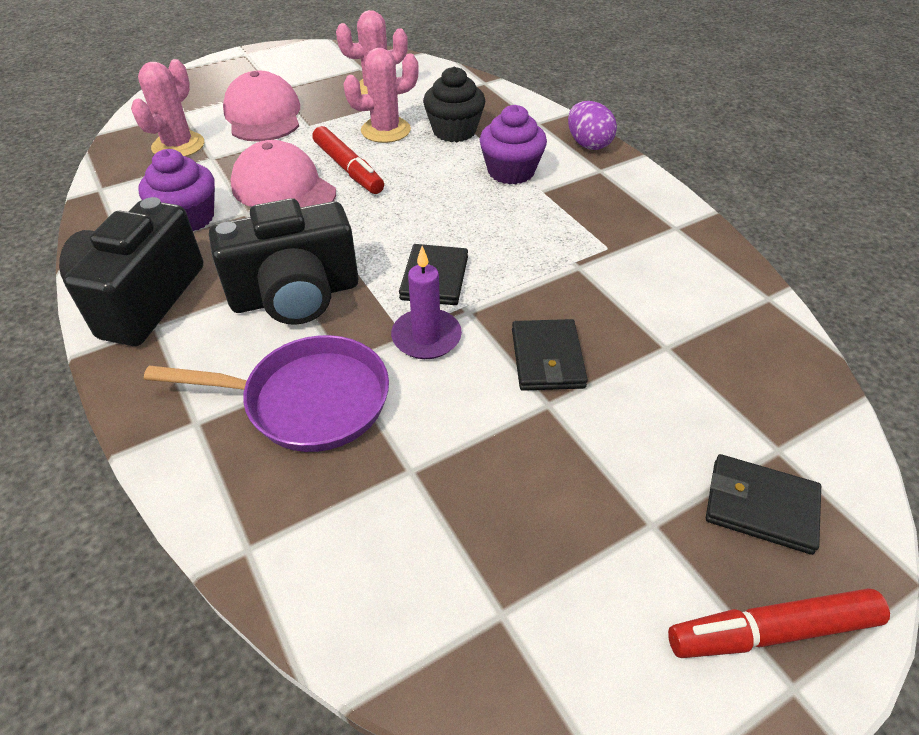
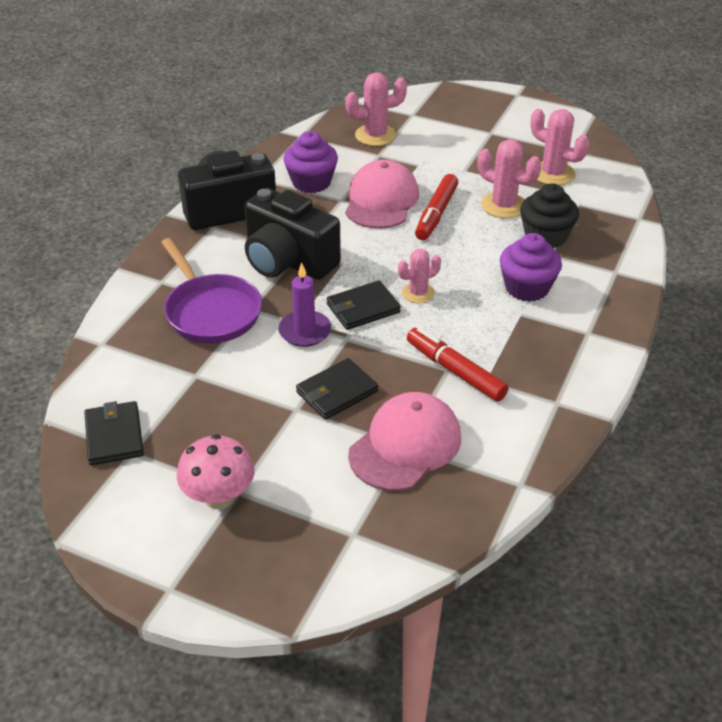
camera: 55 degrees right, 5 degrees down
(263, 115) = (451, 146): pink cap -> pink cap (405, 445)
(450, 233) = (418, 293): none -> pink cactus
(588, 144) = (618, 311): purple egg -> none
(651, 549) = (219, 497): none -> pink mushroom
(760, 506) = (294, 538): black wallet -> black wallet (114, 436)
(772, 631) = (201, 569): red marker -> red marker (455, 371)

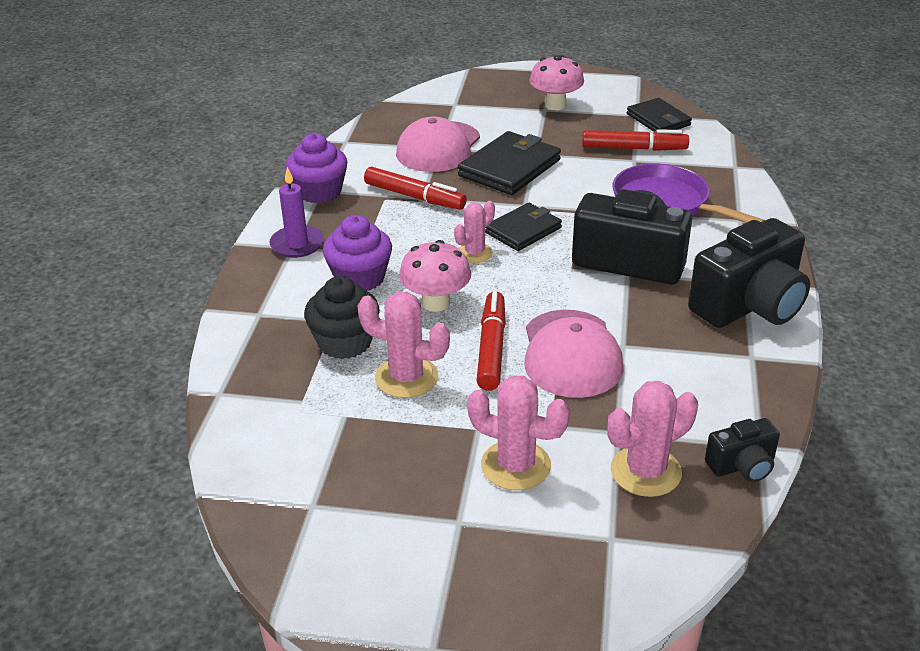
camera: 165 degrees right, 5 degrees down
(182, 392) = (633, 148): none -> red marker
(305, 331) = (566, 203): purple candle -> purple candle (297, 244)
(311, 182) = (680, 363): purple cupcake -> purple cupcake (319, 192)
(319, 129) = (742, 466): none -> black camera
(336, 392) = (510, 168): black wallet -> black wallet, size x1.52
(467, 254) = (436, 303): none -> pink mushroom
(553, 174) = (343, 448): pink cactus -> pink cactus (515, 465)

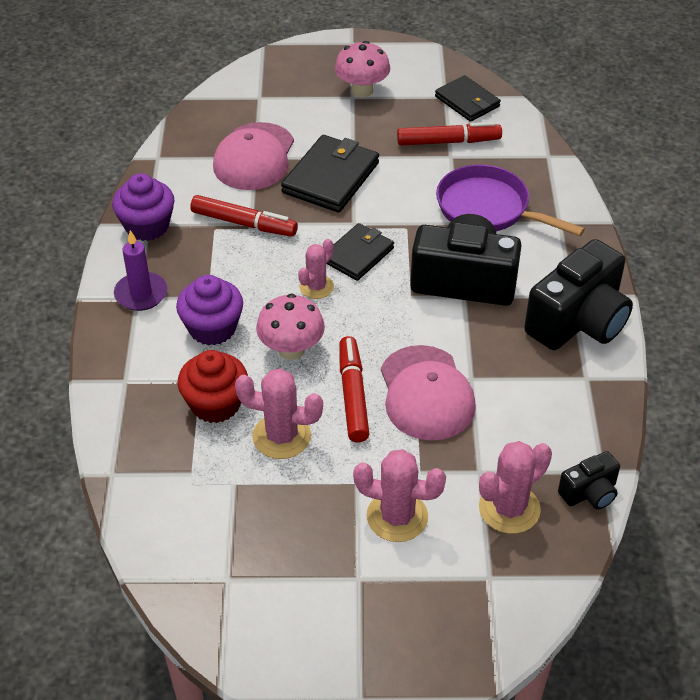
camera: 10 degrees left, 10 degrees up
(345, 342) = (215, 404): black cupcake -> red cupcake

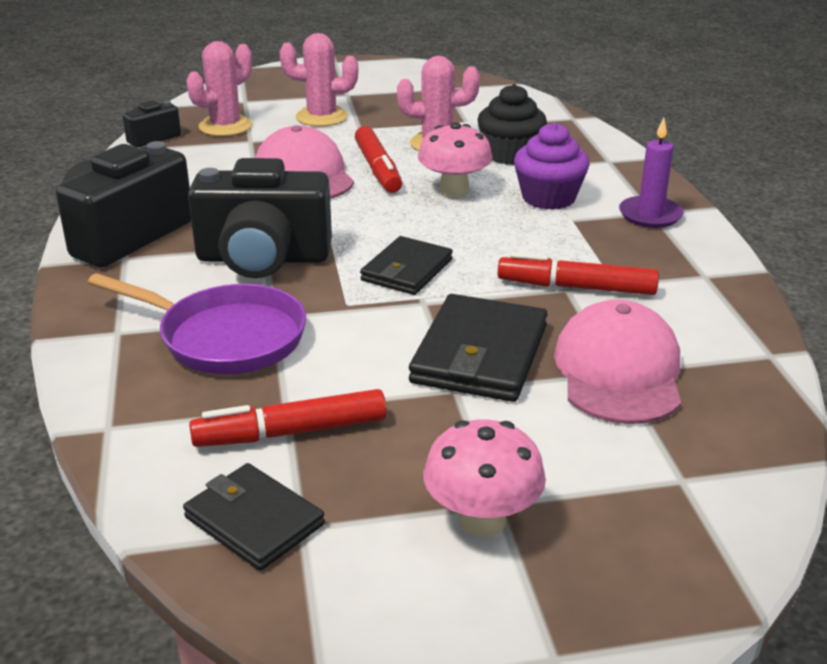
camera: 170 degrees right, 15 degrees down
(147, 226) = (703, 273): purple cupcake -> none
(215, 404) = (510, 155): red cupcake -> black cupcake
(316, 287) = (448, 237): pink cactus -> none

